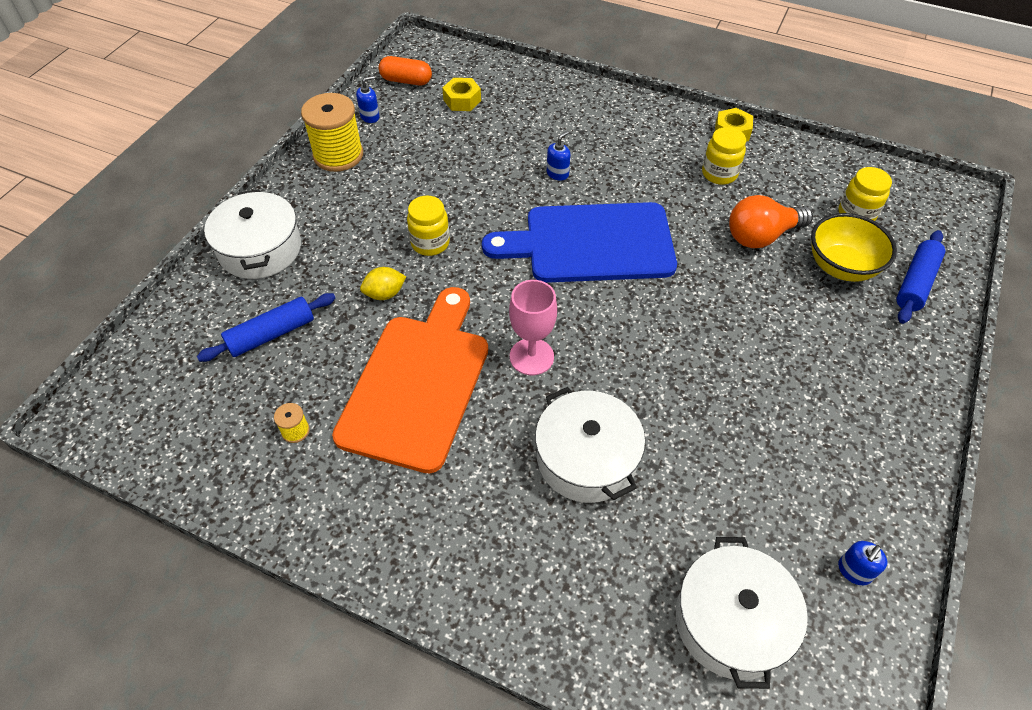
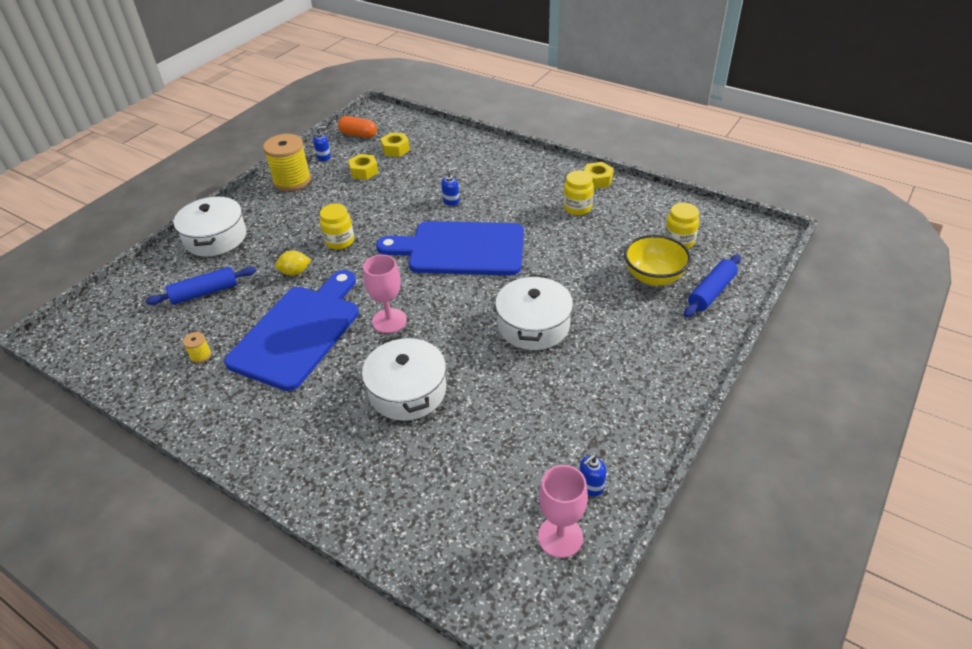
camera: 10 degrees right, 10 degrees down
(417, 384) = (298, 332): orange cutting board -> blue cutting board
(430, 136) = (364, 171): none -> yellow nut
(731, 621) = (481, 510): white pot -> white pot (533, 325)
(761, 236) = (596, 252): orange light bulb -> none
(839, 648) = (560, 537): none -> pink goblet

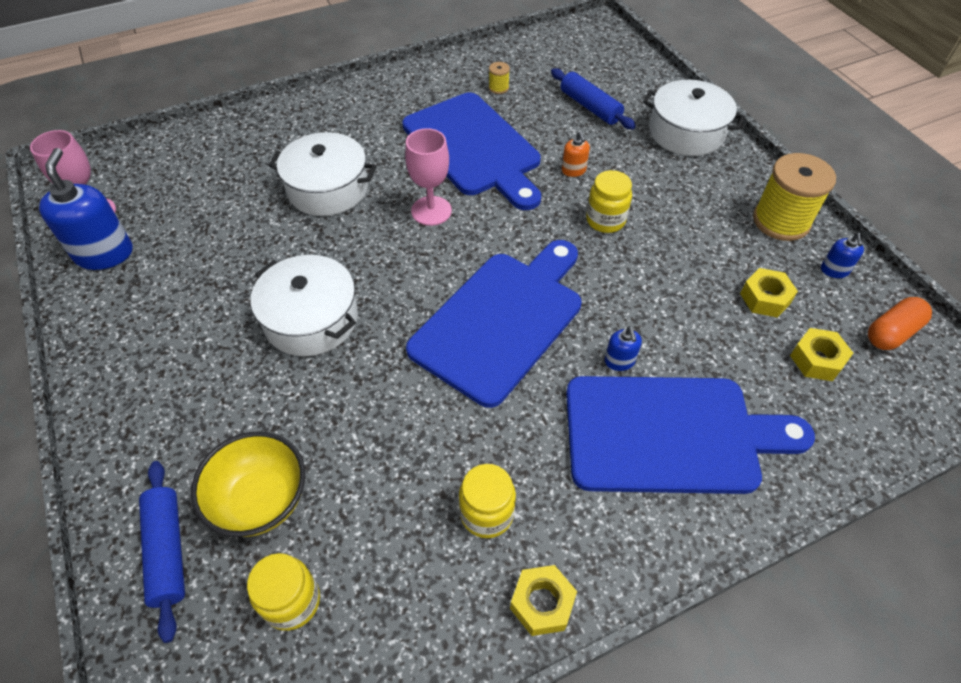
camera: 120 degrees right, 10 degrees up
(205, 292) = (590, 107): blue rolling pin -> blue rolling pin turned 45 degrees counterclockwise
(295, 272) = (573, 171): yellow lemon -> orange soap dispenser
(481, 175) = (670, 434): none -> blue cutting board
(590, 486) = (104, 253): blue soap dispenser -> blue soap dispenser, size x2.08

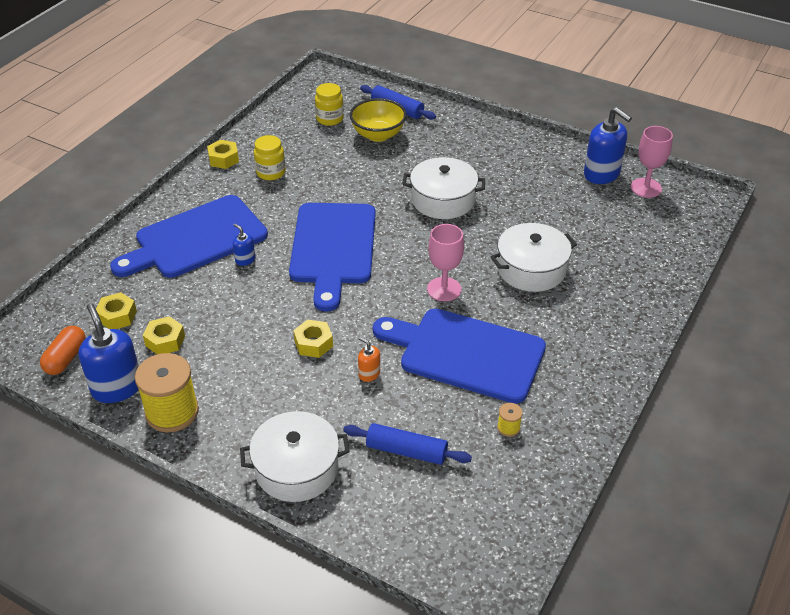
camera: 145 degrees right, 10 degrees down
(605, 220) = (313, 343): yellow jar -> yellow nut
(834, 270) = (117, 387): blue soap dispenser -> blue soap dispenser, size x2.08

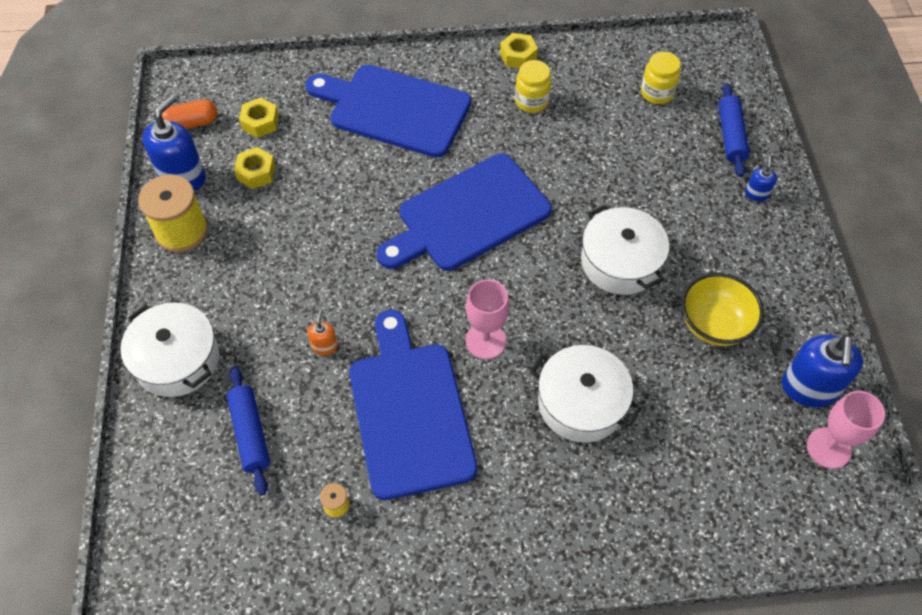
camera: 55 degrees right, 15 degrees up
(245, 259) = (397, 161): blue soap dispenser -> blue soap dispenser (756, 194)
(313, 343) = (331, 279): yellow nut -> none
(378, 135) = (671, 146): yellow bowl -> yellow bowl (714, 324)

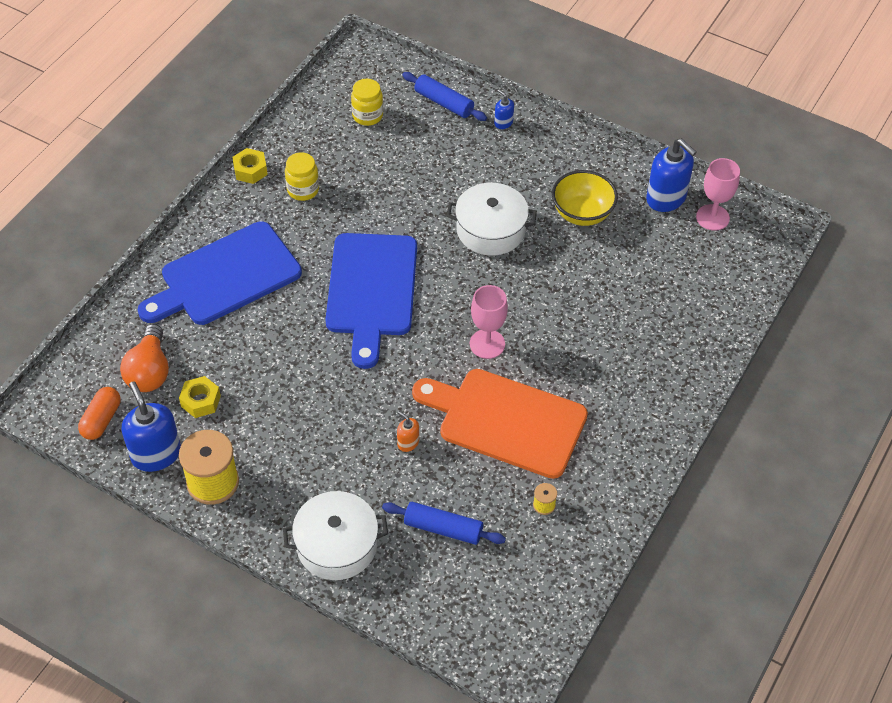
camera: 55 degrees left, 5 degrees down
(260, 122) = (149, 371): yellow nut -> orange light bulb
(409, 412) = (506, 421): blue cutting board -> orange cutting board
(581, 403) = (580, 320): white pot -> none

